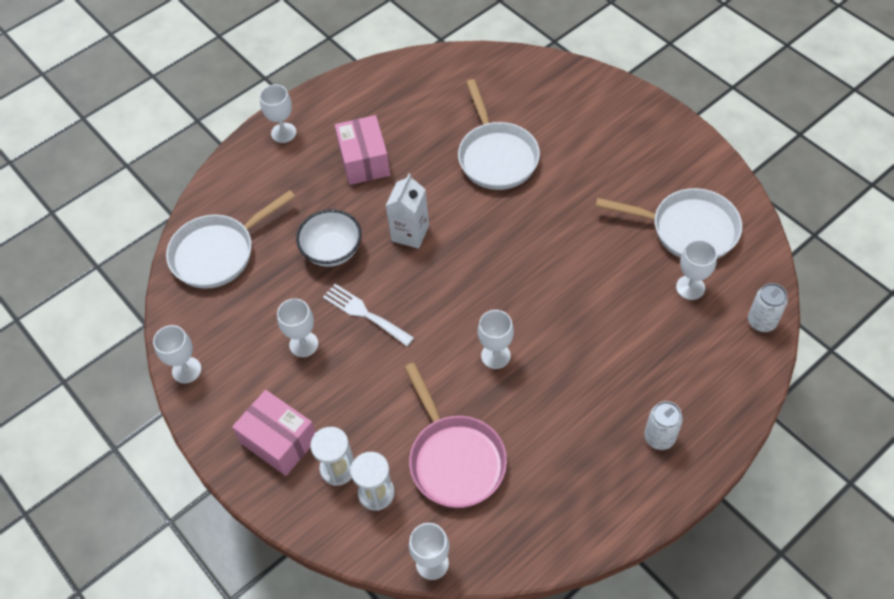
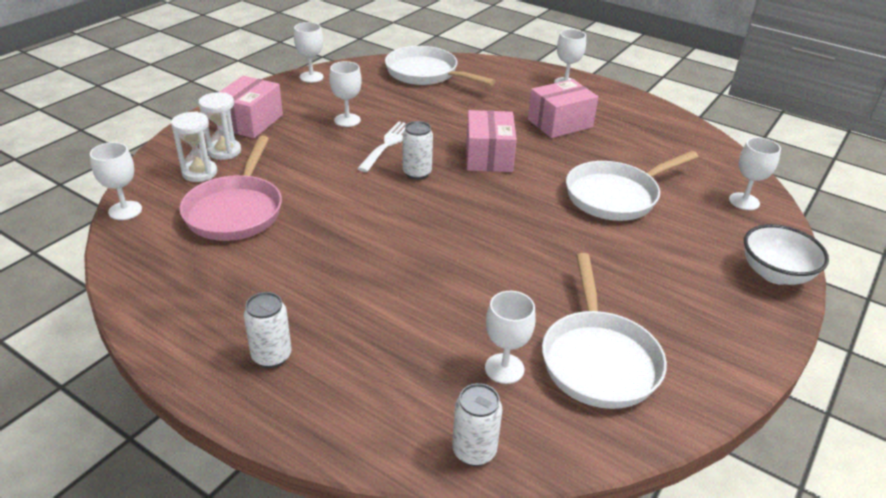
camera: 70 degrees right, 20 degrees down
(332, 251) = (450, 120): white bowl -> white bowl (775, 274)
(410, 233) = (488, 156): white carton -> pink box
(424, 297) = (417, 173): none -> white can
(454, 459) = (236, 211): pink pan -> pink pan turned 45 degrees counterclockwise
(495, 356) = (360, 222): white goblet -> white goblet (744, 201)

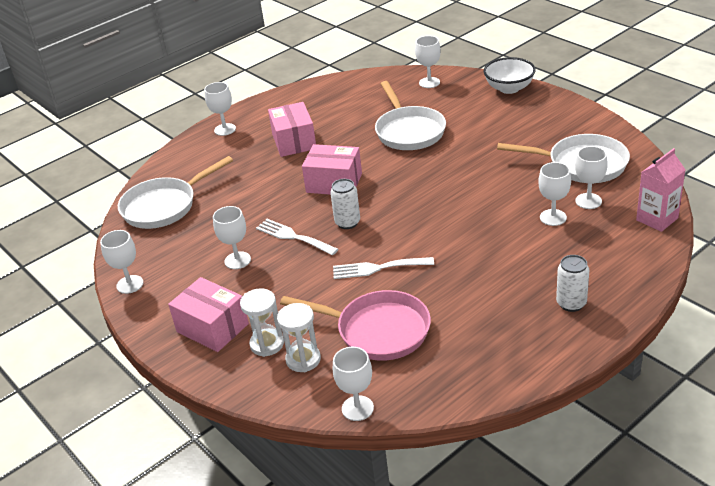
camera: 70 degrees left, 0 degrees up
(338, 200) = (378, 268): none -> white fork
(456, 332) = (553, 217): none -> white goblet
(474, 451) = (657, 219): white can -> pink carton

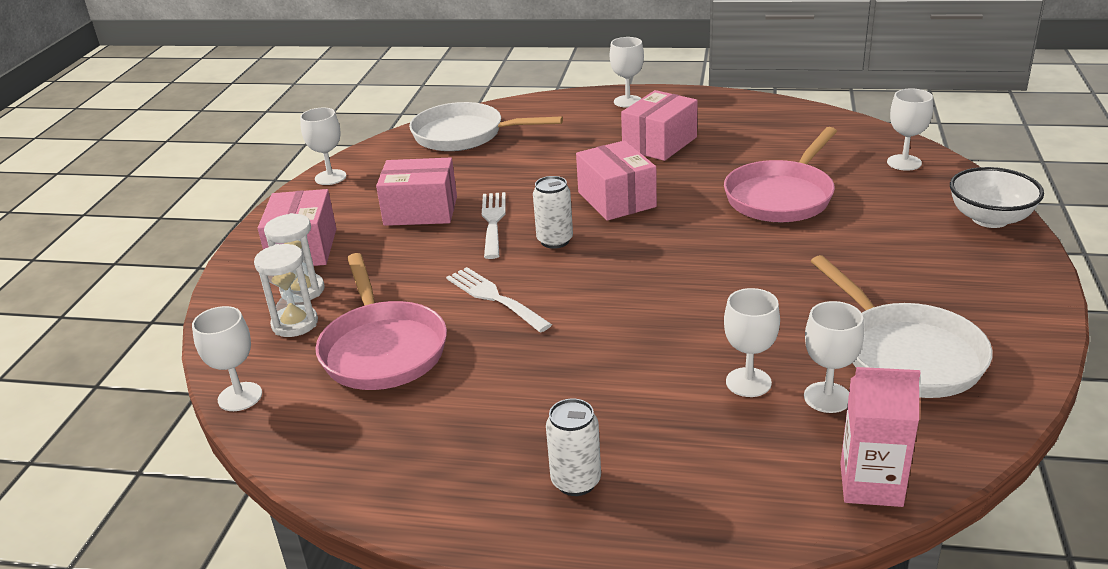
camera: 50 degrees right, 5 degrees down
(237, 260) = (421, 211): white goblet -> pink box
(409, 131) = (781, 196): white pan -> pink pan

